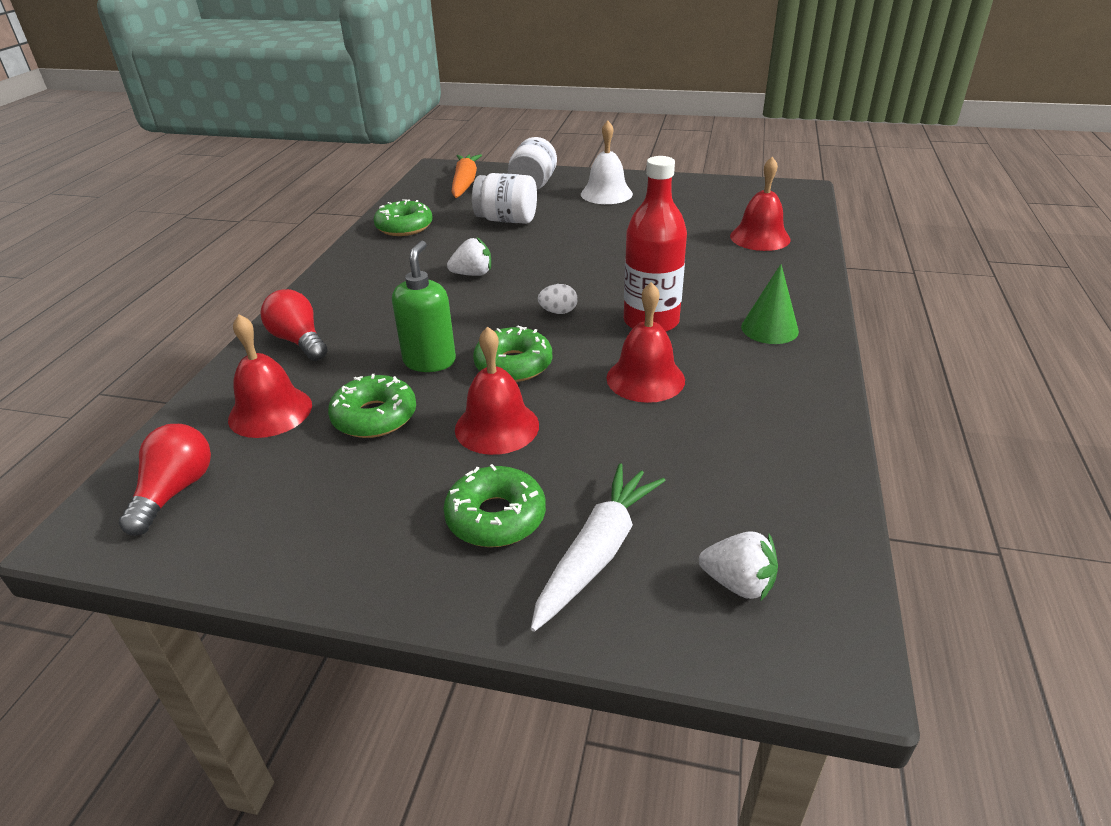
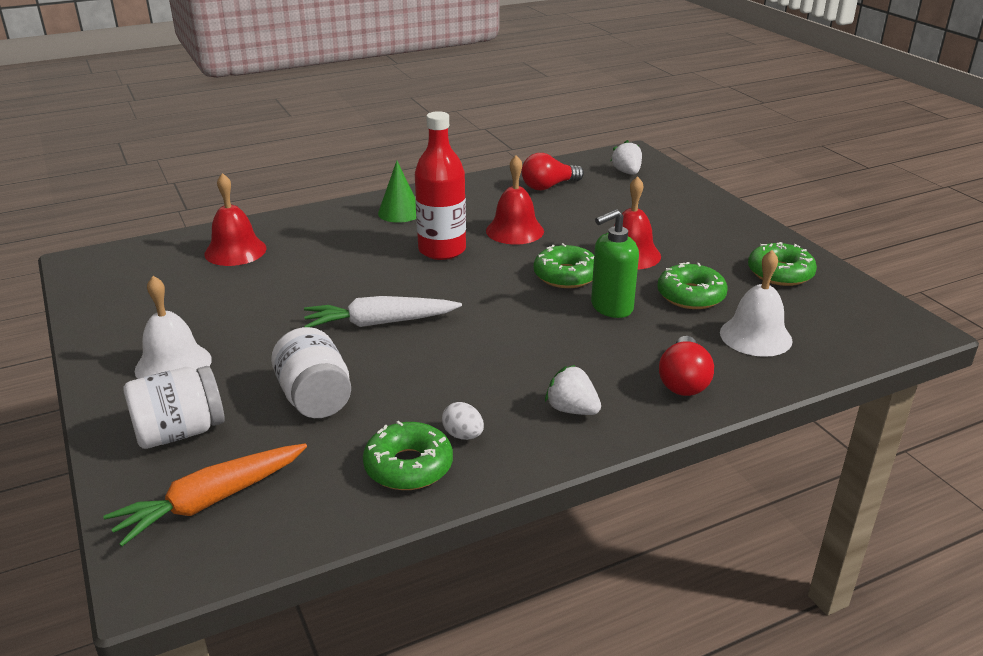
camera: 130 degrees left, 5 degrees down
(175, 491) = (851, 321): red light bulb -> red light bulb (548, 186)
(270, 412) = (755, 336): red bell -> white bell
(472, 274) = (464, 356): white strawberry -> white strawberry (572, 410)
(496, 517) = (686, 227): green donut -> green donut (780, 273)
(558, 312) = (475, 288): white egg -> white egg (463, 435)
(597, 552) = (662, 200): white carrot -> white carrot (379, 323)

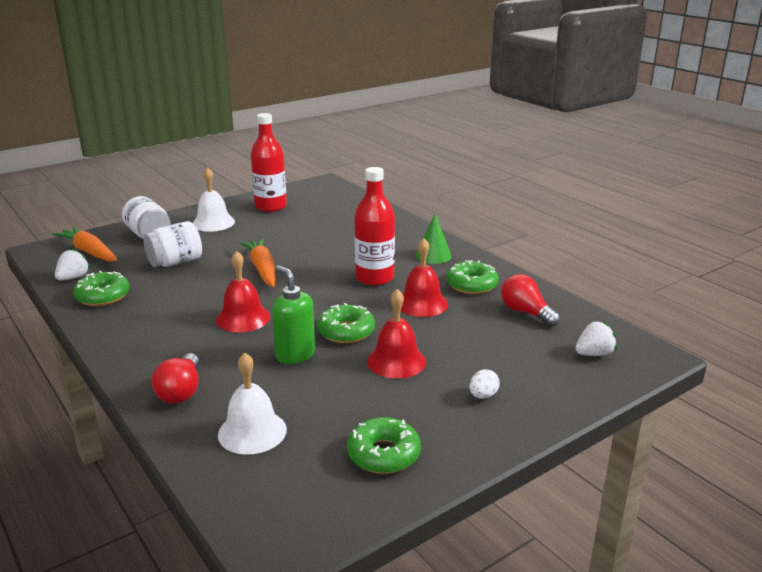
camera: 80 degrees right, 5 degrees down
(147, 310) = (270, 207): none -> red bottle
(235, 251) = (350, 215): red bell -> red bell (243, 318)
(379, 323) = (262, 269): white carrot -> orange carrot
(463, 435) = (129, 309): white egg -> white egg (483, 396)
(572, 410) = (150, 344): white strawberry -> white strawberry (73, 278)
(683, 381) = (181, 391): red light bulb -> red light bulb turned 90 degrees counterclockwise
(690, 296) = (323, 395): green donut -> green donut (471, 285)

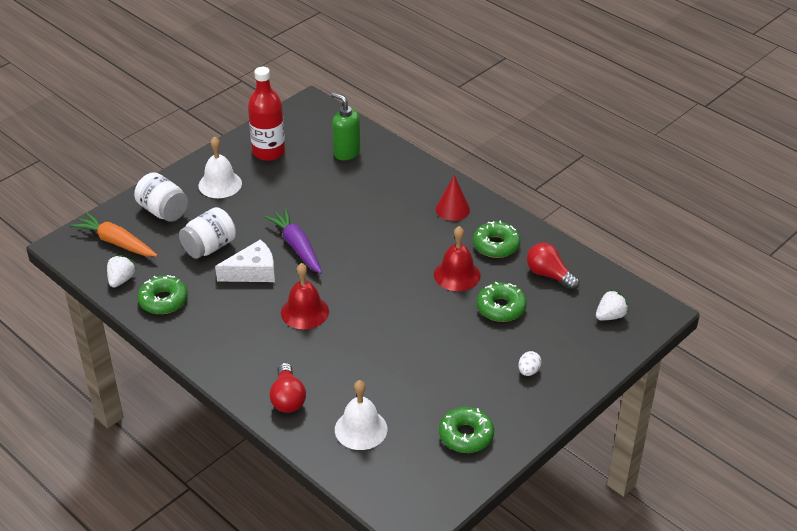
camera: 10 degrees left, 15 degrees up
(207, 283) = (253, 272): none -> white cheese
(262, 269) = (297, 247): orange carrot -> purple carrot
(295, 355) = (366, 348): green soap dispenser -> green soap dispenser (346, 152)
(346, 331) = (400, 316): green donut -> green donut (501, 308)
(374, 278) = (406, 246): red bottle -> none
(396, 361) = (452, 344): red bell -> none
(433, 255) = (452, 209): green cone -> red cone

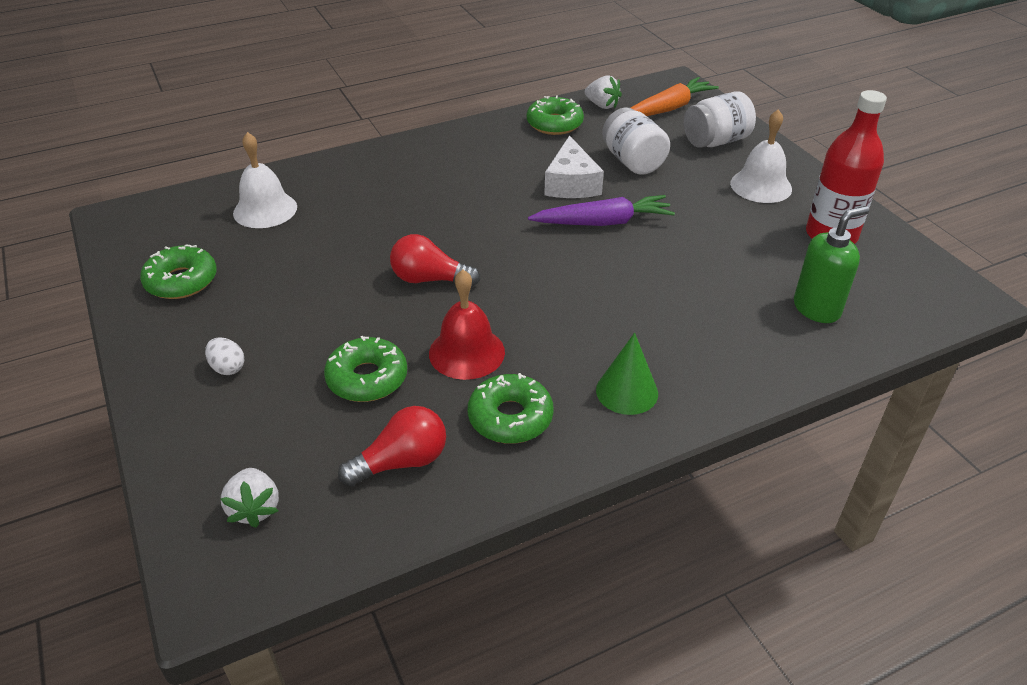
camera: 110 degrees right, 0 degrees up
(288, 398) = (350, 173): red light bulb -> red light bulb (429, 279)
(304, 312) = (477, 207): red bell -> none
(452, 209) = (627, 391): red cone -> green cone

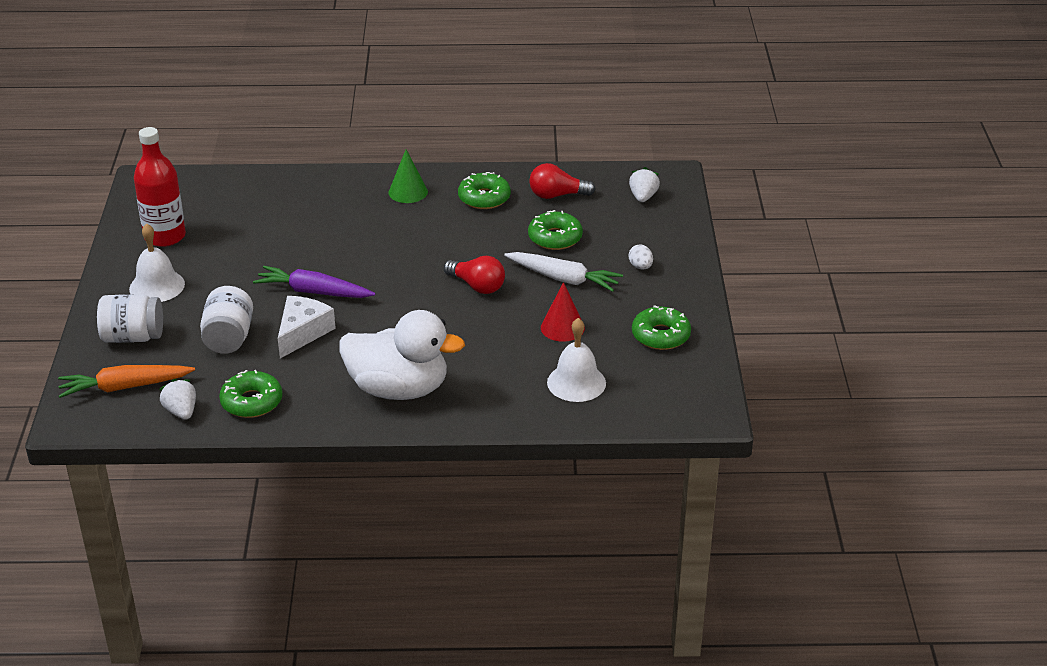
camera: 155 degrees left, 5 degrees down
(303, 259) = (562, 327): none -> red cone
(327, 319) = (564, 279): none -> white carrot
(436, 162) = (398, 389): none -> white duck
(466, 352) = (485, 235): red bell -> none
(817, 308) = (244, 199): green soap dispenser -> none

